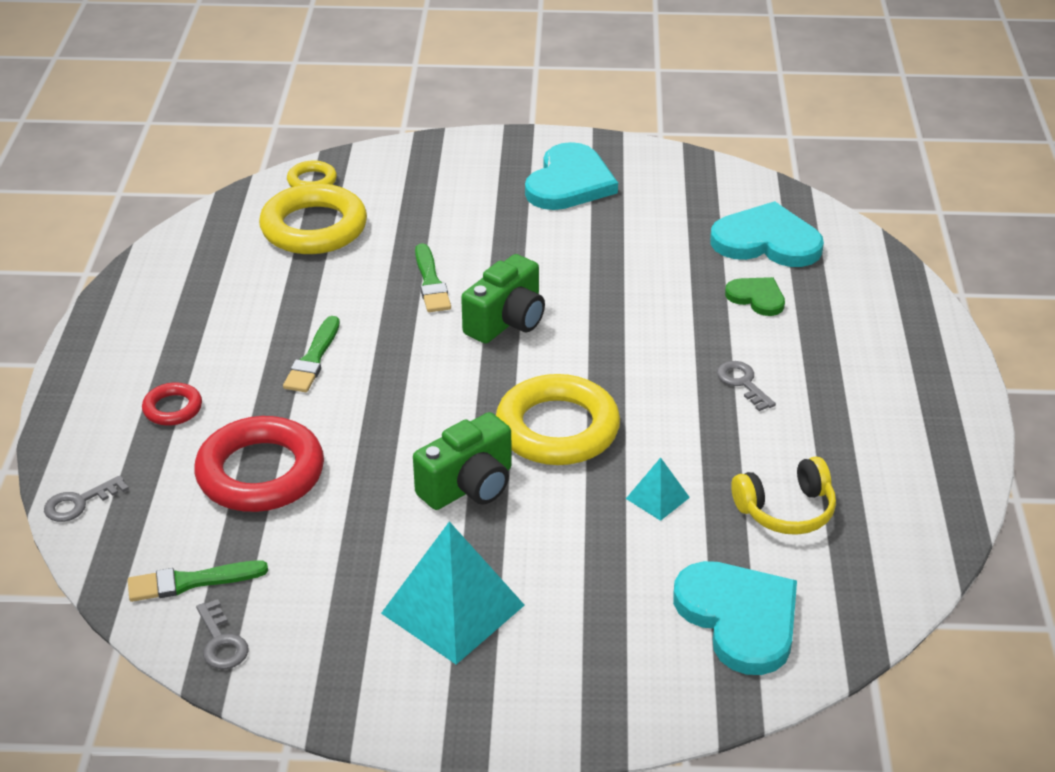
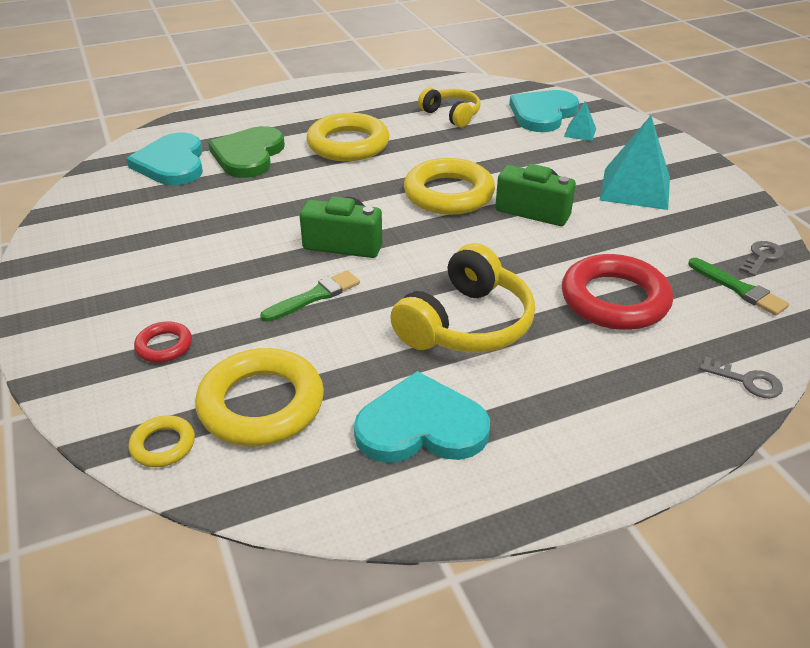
camera: 115 degrees left, 0 degrees up
(172, 408) = (597, 379): red ring -> red ring (164, 346)
(313, 359) = (466, 324): green brush -> yellow headphones
(569, 182) = (111, 267): turquoise heart -> turquoise heart (421, 426)
(657, 498) = (478, 149): turquoise pyramid -> turquoise pyramid (580, 132)
(742, 383) = (348, 144): grey key -> yellow ring
(757, 297) = (248, 155): green heart -> green heart, size x1.84

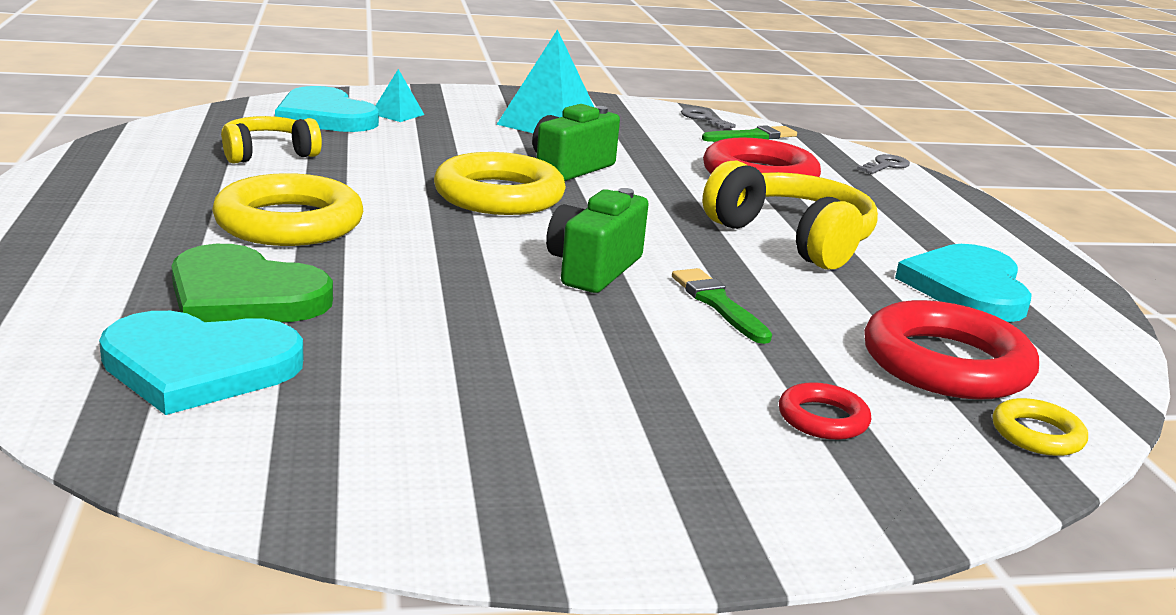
camera: 80 degrees left, 15 degrees down
(261, 404) = (946, 363): yellow ring -> red ring

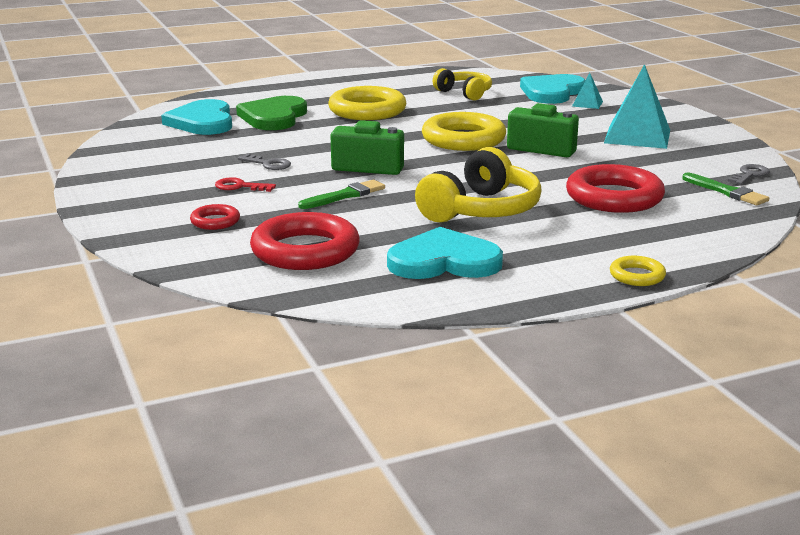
camera: 80 degrees right, 0 degrees up
(648, 377) = (239, 186): none -> red key
(885, 165) = (727, 239): grey key -> grey key (268, 164)
(1037, 434) = (224, 270): yellow ring -> yellow ring (637, 276)

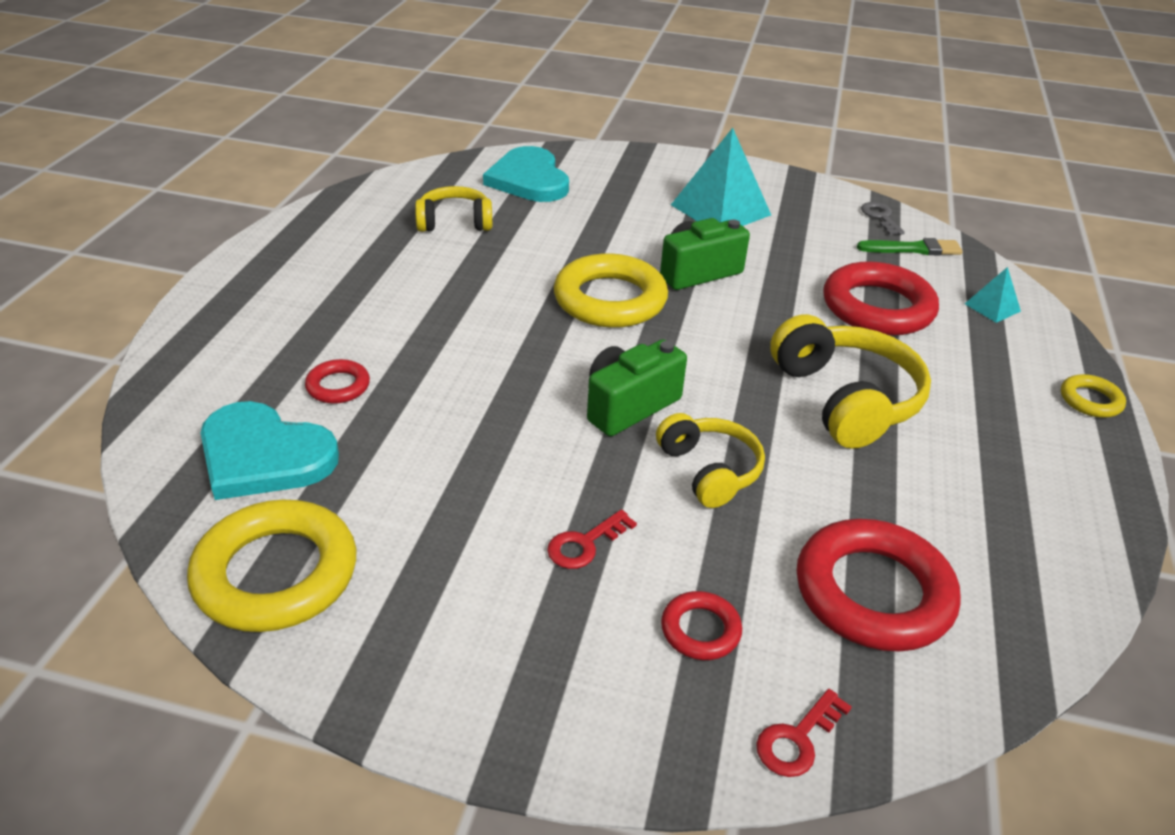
camera: 55 degrees left, 15 degrees up
(169, 255) = (797, 740): none -> red key
(268, 164) = (524, 478): grey key -> none
(274, 117) = (338, 386): green heart -> red ring
(345, 195) = (709, 470): green brush -> yellow headphones
(367, 111) = (420, 308): yellow ring -> yellow ring (276, 574)
(444, 261) = (979, 499): turquoise heart -> none
(587, 104) = (591, 182): turquoise pyramid -> turquoise pyramid (992, 307)

